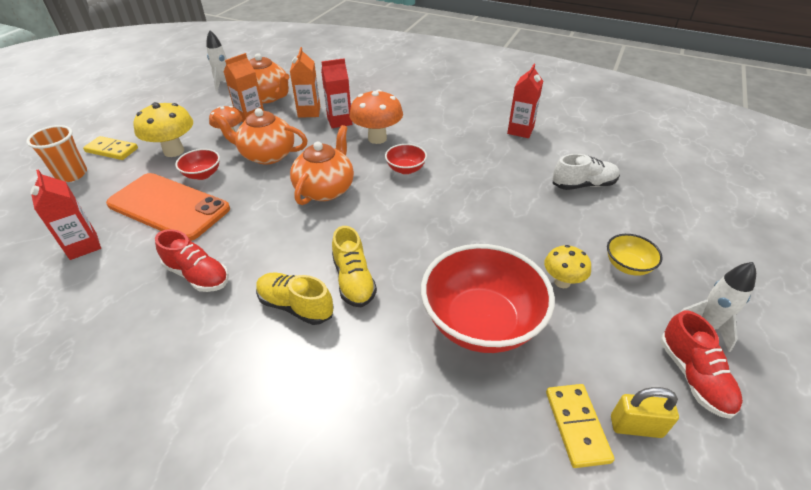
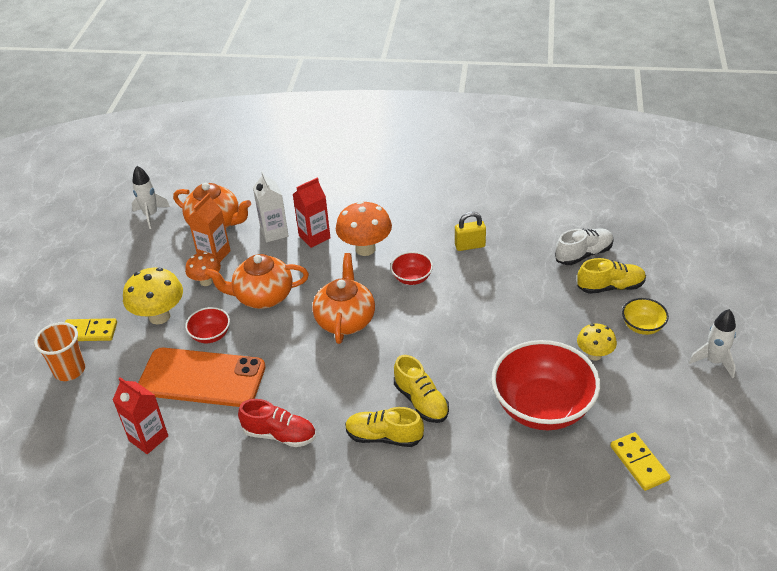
camera: 15 degrees left, 0 degrees up
(309, 112) = (274, 232): orange carton -> white carton
(520, 130) = (504, 205): red carton -> none
(602, 219) = (610, 287): none -> yellow shoe
(636, 426) = (679, 451): yellow padlock -> yellow padlock (470, 246)
(693, 376) = (711, 404): red shoe -> none

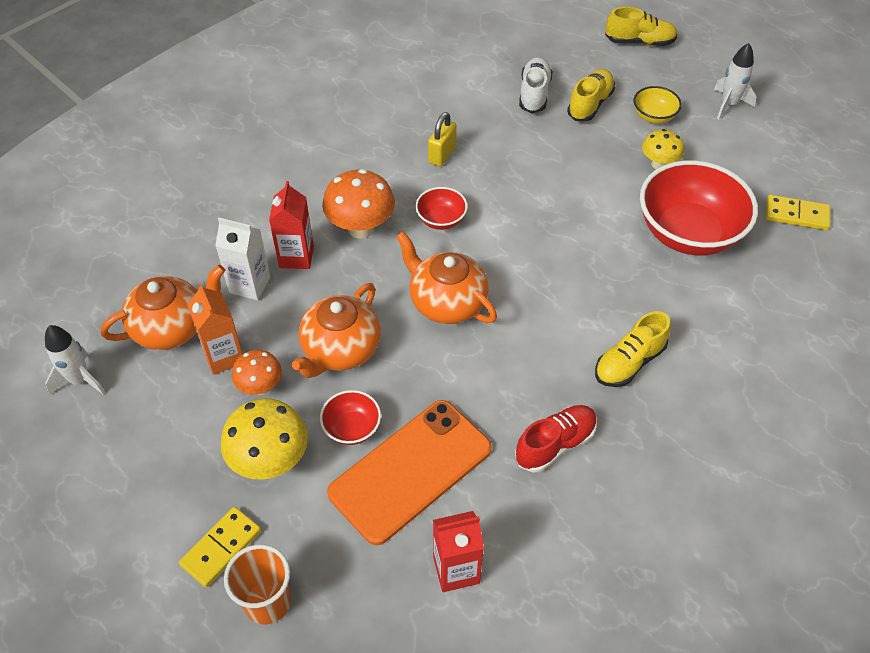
camera: 55 degrees left, 10 degrees up
(421, 401) = (609, 309): yellow shoe -> yellow shoe (639, 42)

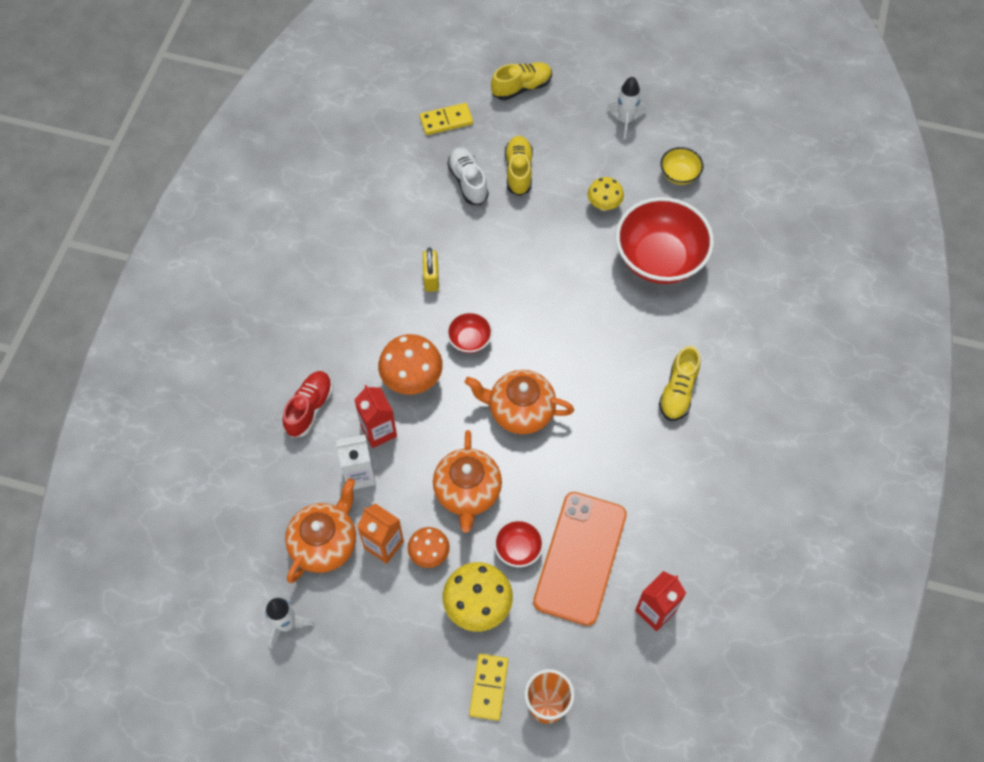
camera: 30 degrees left, 10 degrees up
(555, 444) = (665, 483): red shoe -> red shoe (309, 408)
(653, 116) = (575, 160): yellow bowl -> yellow bowl (679, 174)
(796, 214) = (727, 203): yellow domino -> yellow domino (446, 120)

